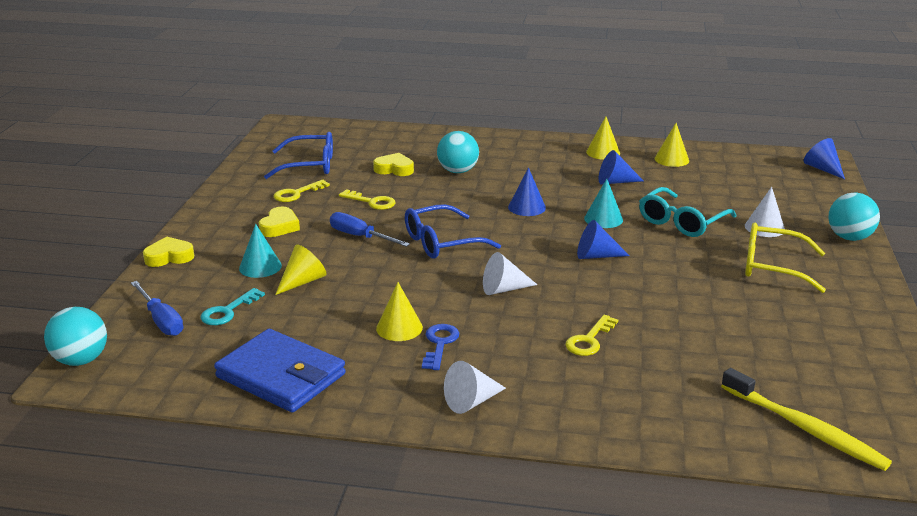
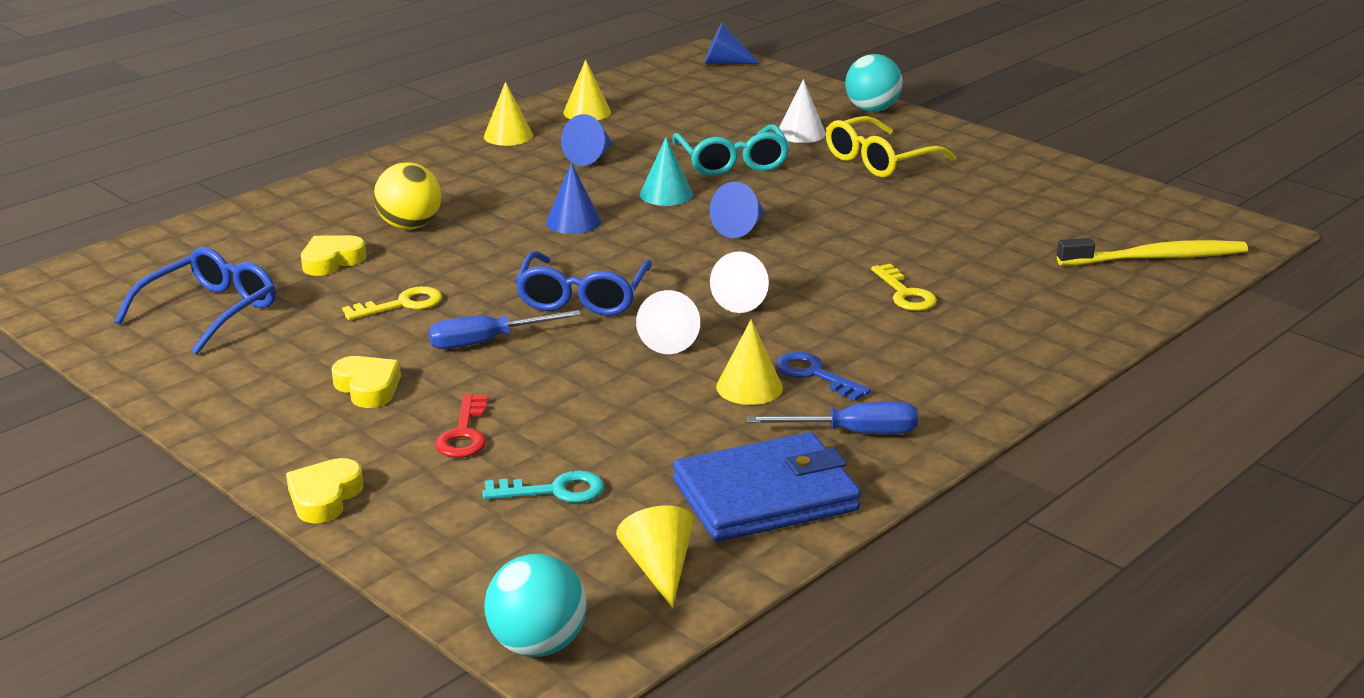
camera: 55 degrees left, 0 degrees up
(161, 320) = (511, 550): blue screwdriver -> blue screwdriver (853, 433)
(228, 311) = (555, 491): turquoise key -> turquoise key turned 75 degrees counterclockwise
(260, 267) = (464, 434): turquoise cone -> red key
(296, 194) = (286, 347): yellow key -> none
(303, 281) = (550, 415): yellow cone -> yellow cone (659, 568)
(458, 171) = (410, 226): turquoise ball -> yellow ball
(471, 401) = (950, 395): white cone -> white cone (669, 339)

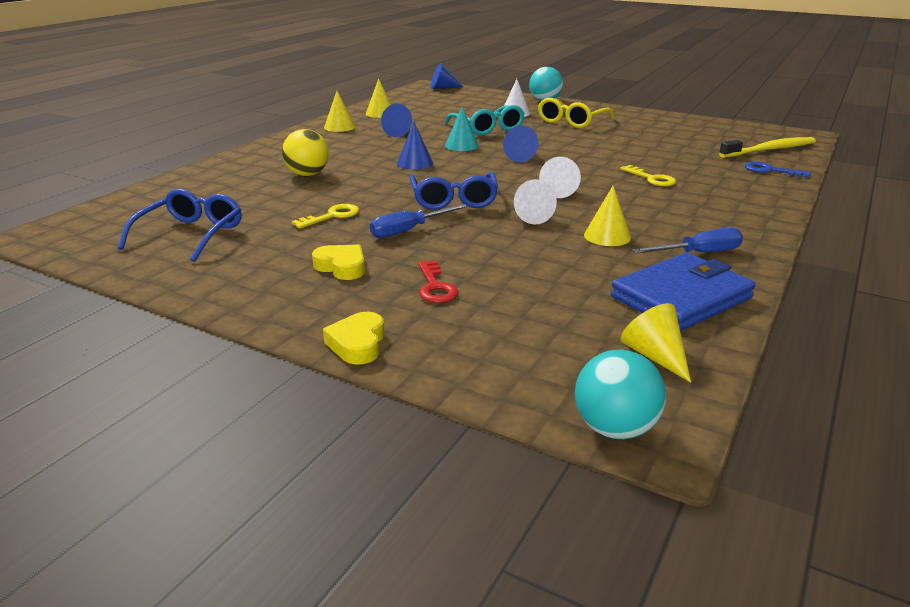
camera: 15 degrees left, 0 degrees up
(332, 261) = (265, 197): yellow heart -> none
(555, 491) = (532, 315): turquoise key -> none
(814, 375) = (641, 225): blue key -> blue key (770, 170)

